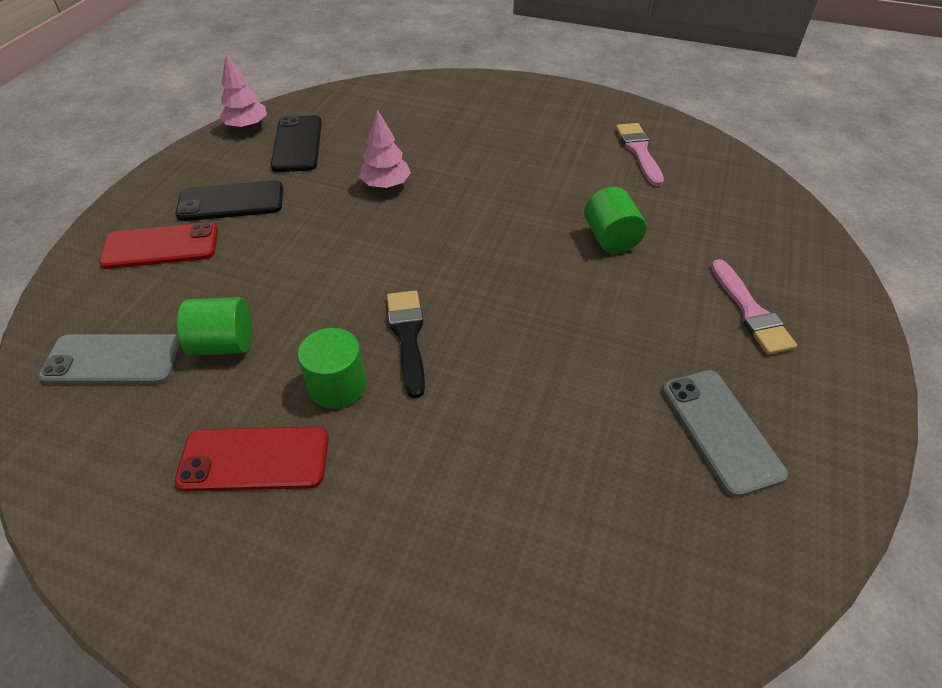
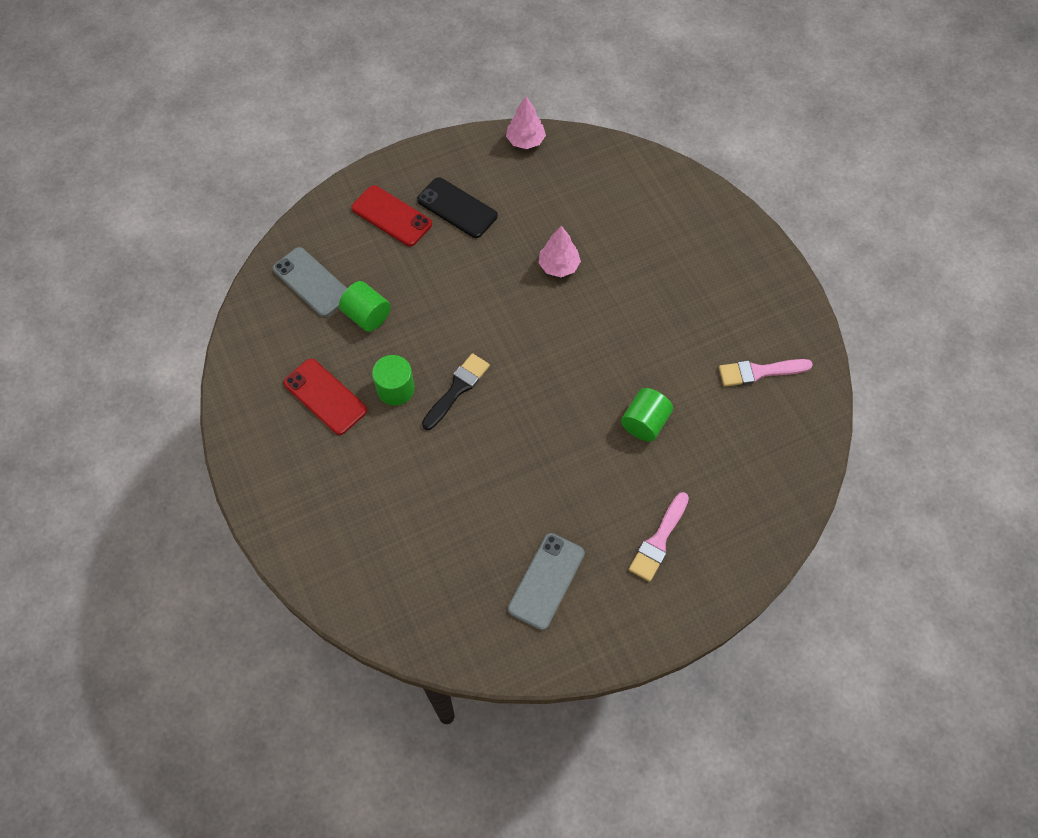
camera: 45 degrees right, 15 degrees up
(297, 144) = (541, 184): black phone -> none
(639, 151) = (759, 372): pink brush -> pink brush turned 135 degrees counterclockwise

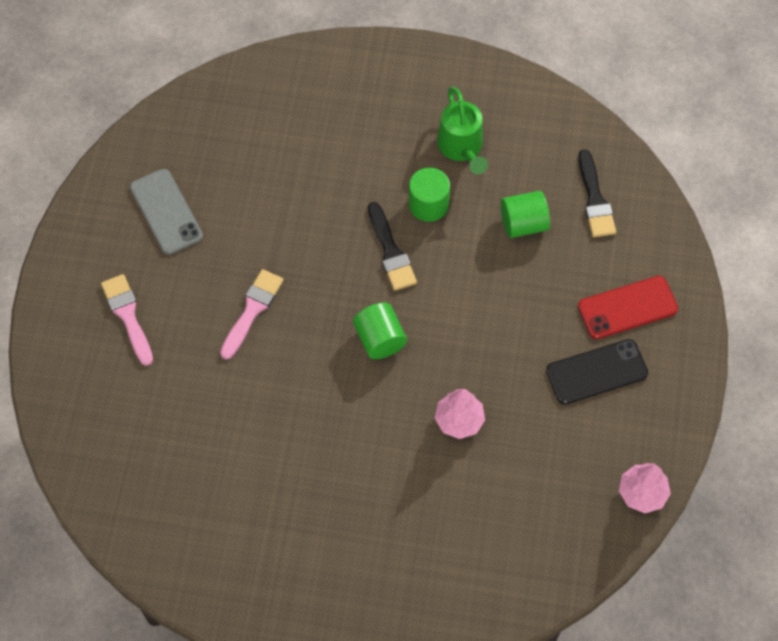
camera: 125 degrees right, 0 degrees up
(311, 282) = (595, 199): grey phone -> black brush
(325, 397) = (462, 148): red phone -> green watering can
(645, 423) = (238, 380): green cylinder -> green cylinder (380, 339)
(759, 372) = (207, 518): pink brush -> pink brush (252, 310)

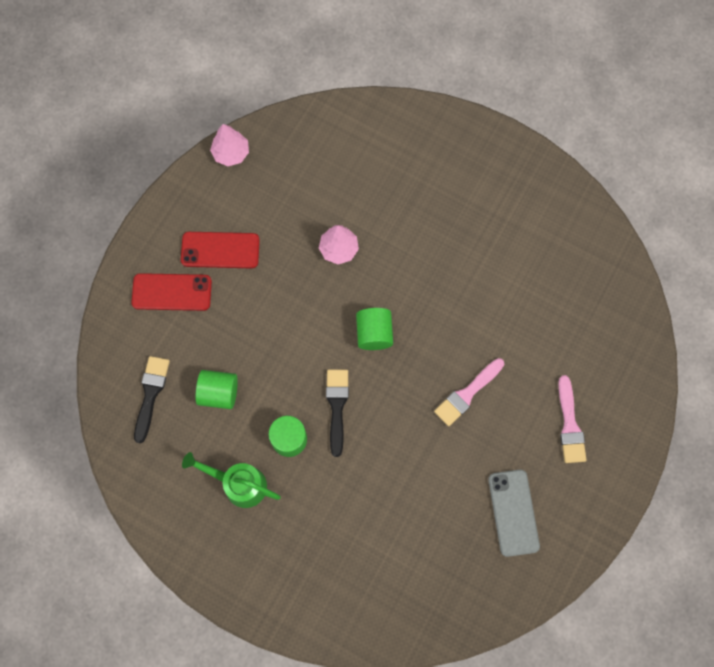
camera: 160 degrees left, 10 degrees up
(462, 148) = (239, 483): green watering can -> green watering can turned 75 degrees counterclockwise
(596, 372) = (220, 250): black phone -> red phone

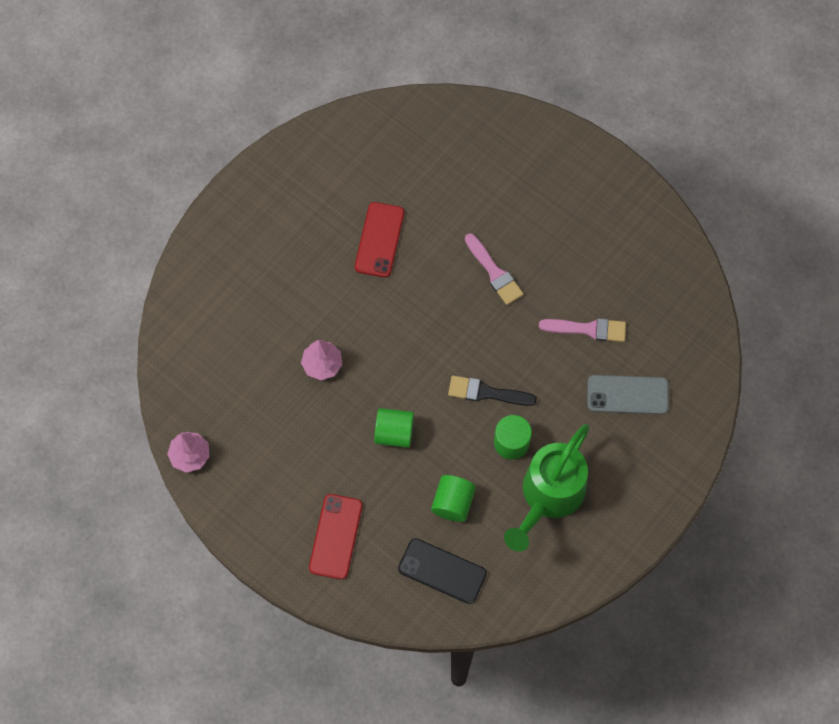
camera: 80 degrees left, 5 degrees down
(151, 394) = (442, 571): black brush -> black phone
(220, 250) = (299, 481): red phone -> red phone (379, 240)
(239, 483) = (548, 496): green watering can -> green watering can, size x1.52
(374, 333) = (418, 346): green cylinder -> green cylinder (394, 433)
(513, 512) = (613, 254): grey phone -> grey phone (627, 395)
(569, 425) = (539, 190): pink brush -> pink brush (588, 329)

